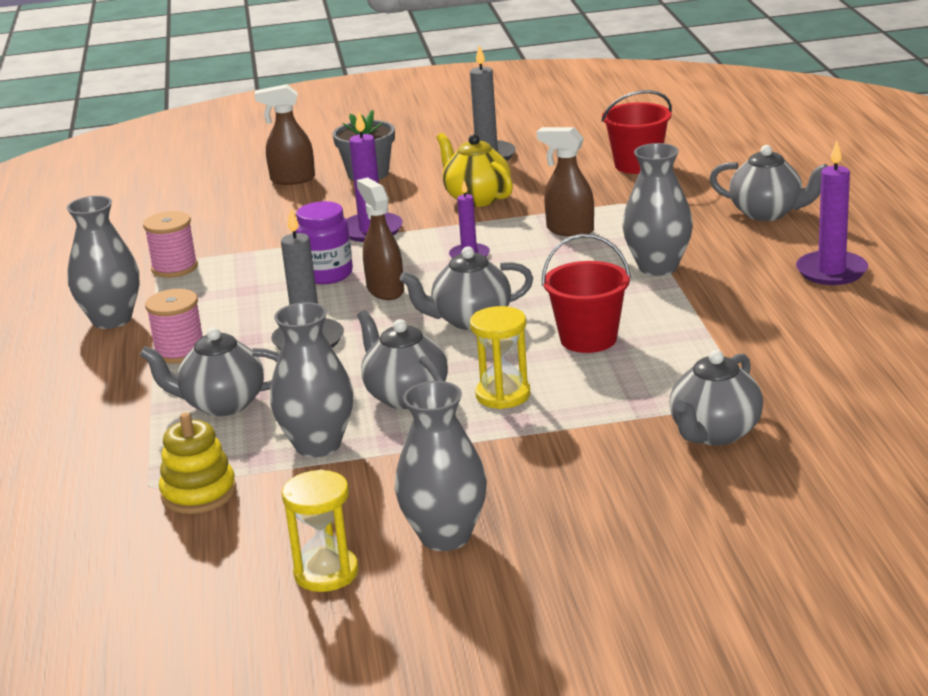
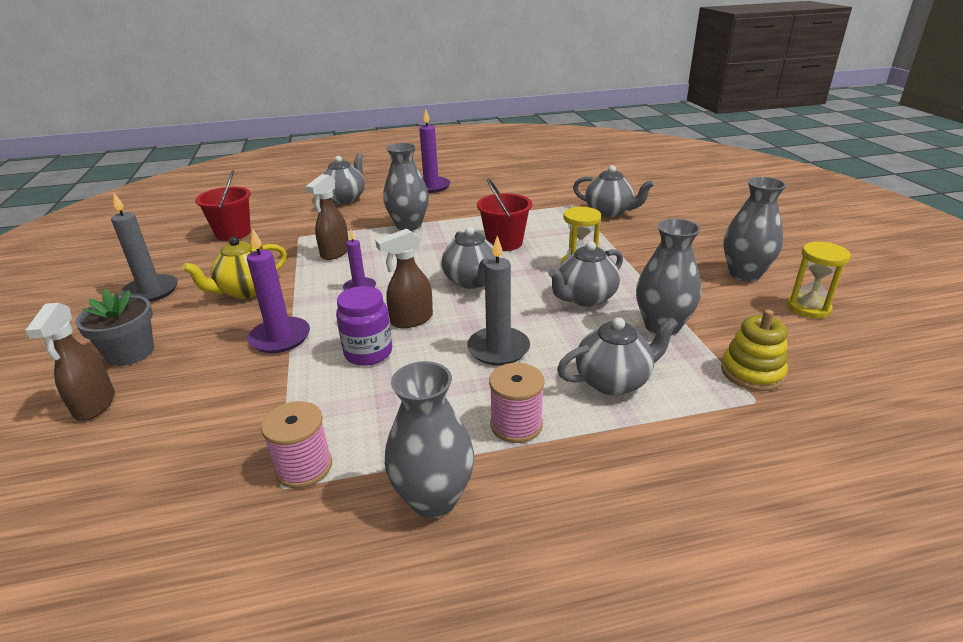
camera: 95 degrees left, 5 degrees up
(222, 404) = (613, 381): grey teapot -> grey teapot turned 105 degrees counterclockwise

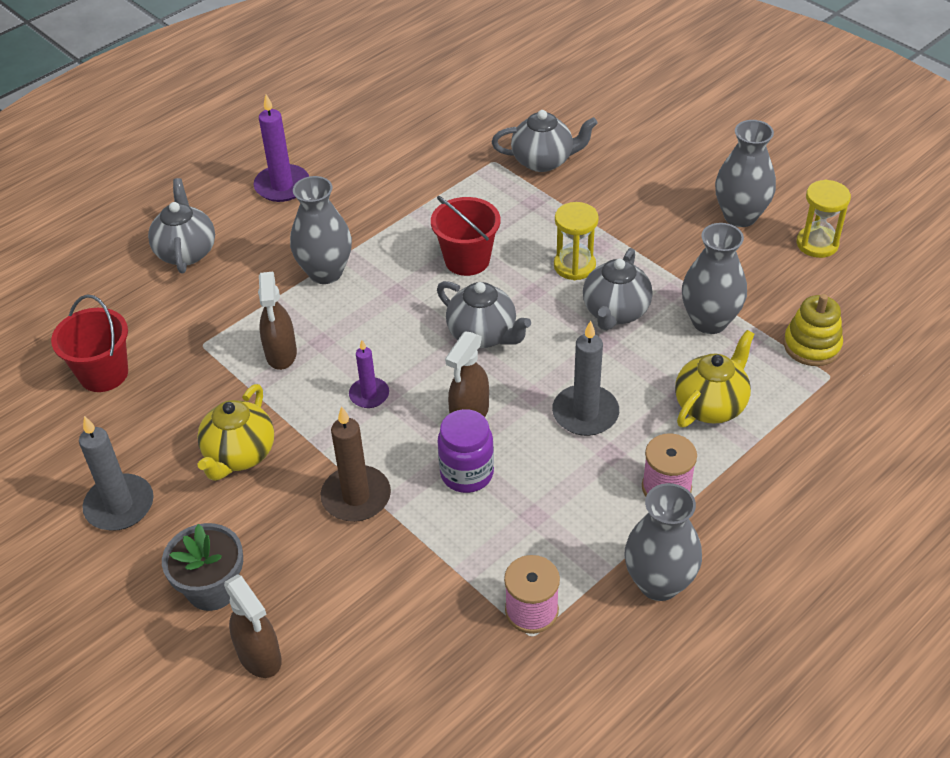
camera: 30 degrees left, 15 degrees up
(280, 338) = (356, 497): purple candle -> brown candle
(613, 381) = (711, 405): grey teapot -> yellow teapot

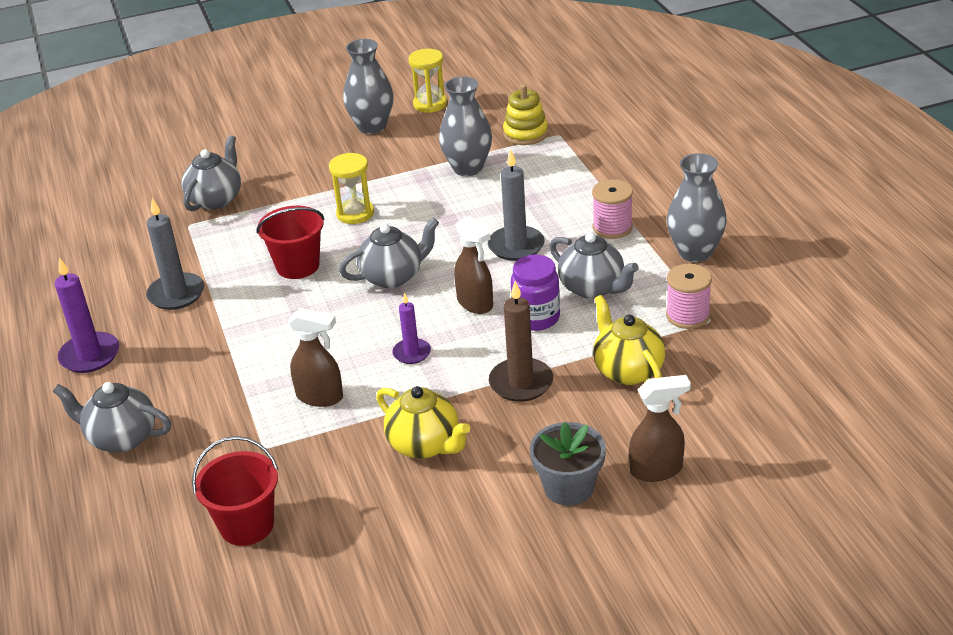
camera: 65 degrees left, 10 degrees down
(119, 505) = (432, 537): grey candle -> grey candle (176, 294)
(325, 272) = (238, 350): grey vase -> none
(615, 312) = (423, 207): grey teapot -> grey teapot (592, 288)
(711, 405) = (549, 189): yellow teapot -> yellow teapot (627, 370)

